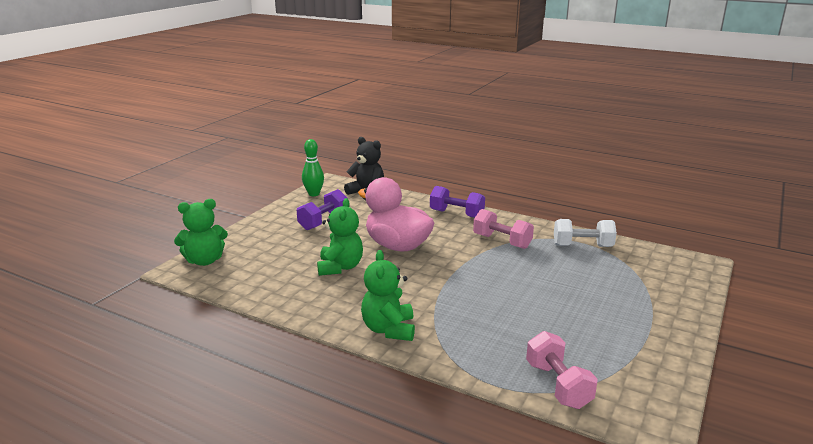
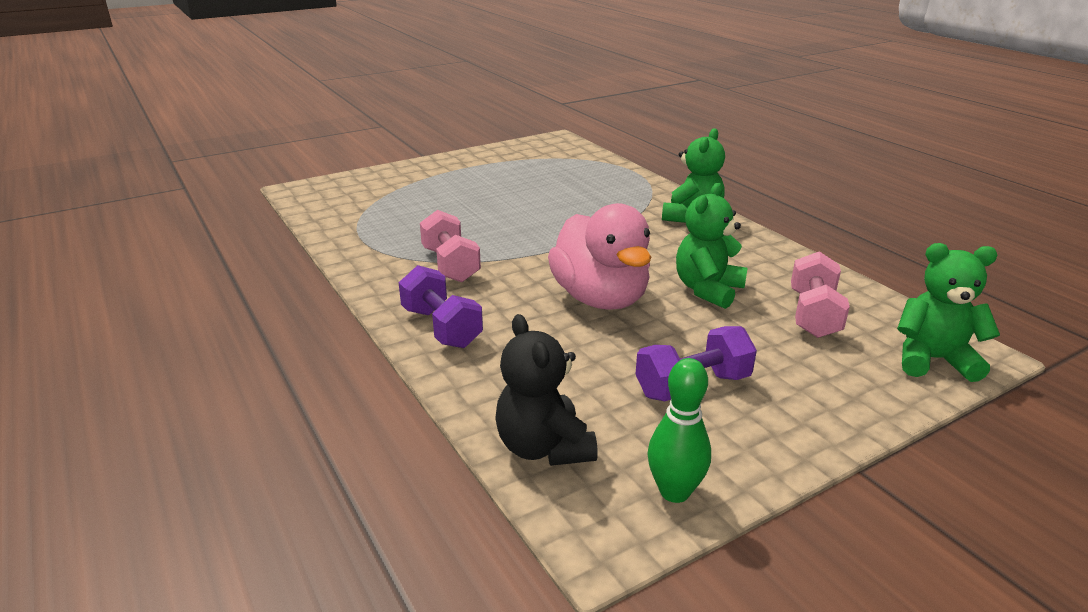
camera: 150 degrees left, 5 degrees up
(558, 385) = (588, 162): pink dumbbell -> pink dumbbell (813, 315)
(582, 246) = (368, 234): white dumbbell -> none

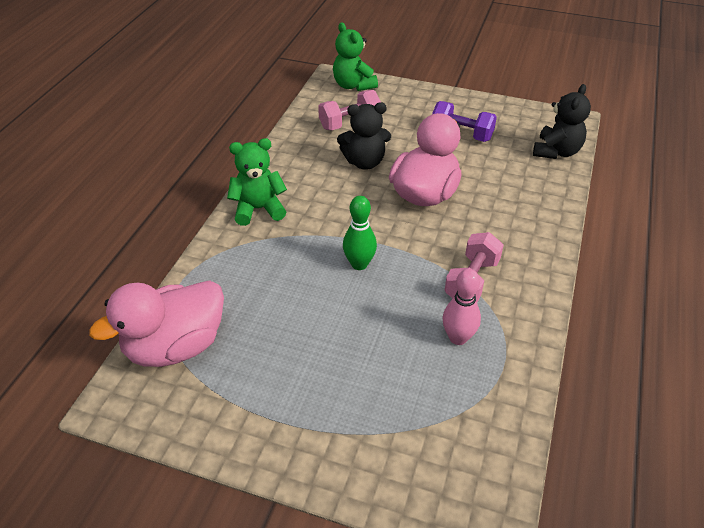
camera: 130 degrees left, 15 degrees up
(413, 234) = (458, 338): none -> pink bowling pin
(441, 327) = (534, 234): purple dumbbell -> none
(575, 159) = (175, 346): none -> pink duck
(674, 492) = (529, 115): green bowling pin -> green bowling pin (359, 264)
(707, 290) = (364, 162): green teddy bear -> black teddy bear

